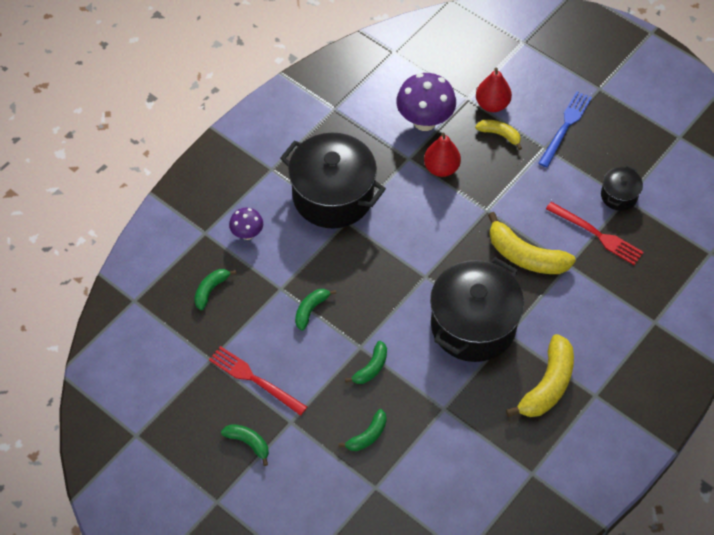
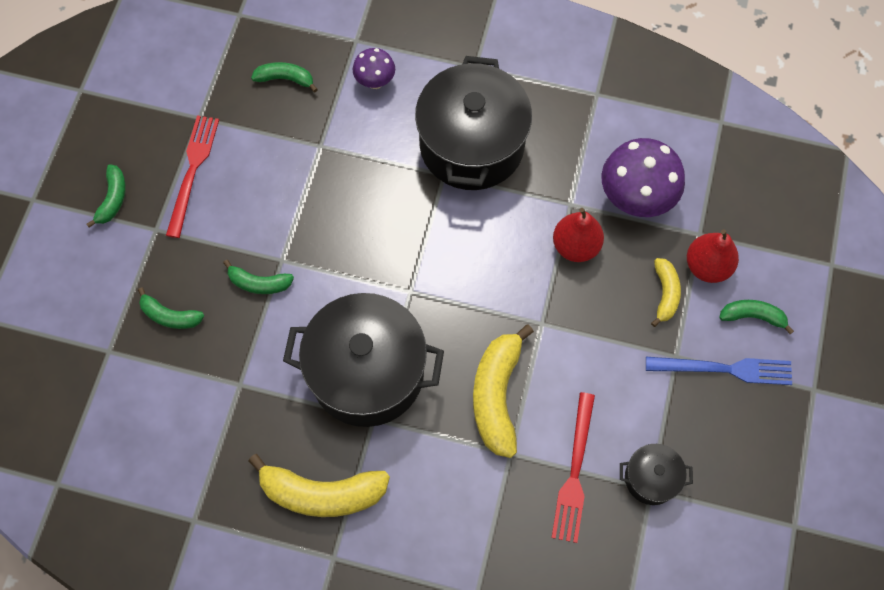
camera: 65 degrees right, 10 degrees up
(310, 310) = (306, 188): green banana -> green banana (752, 316)

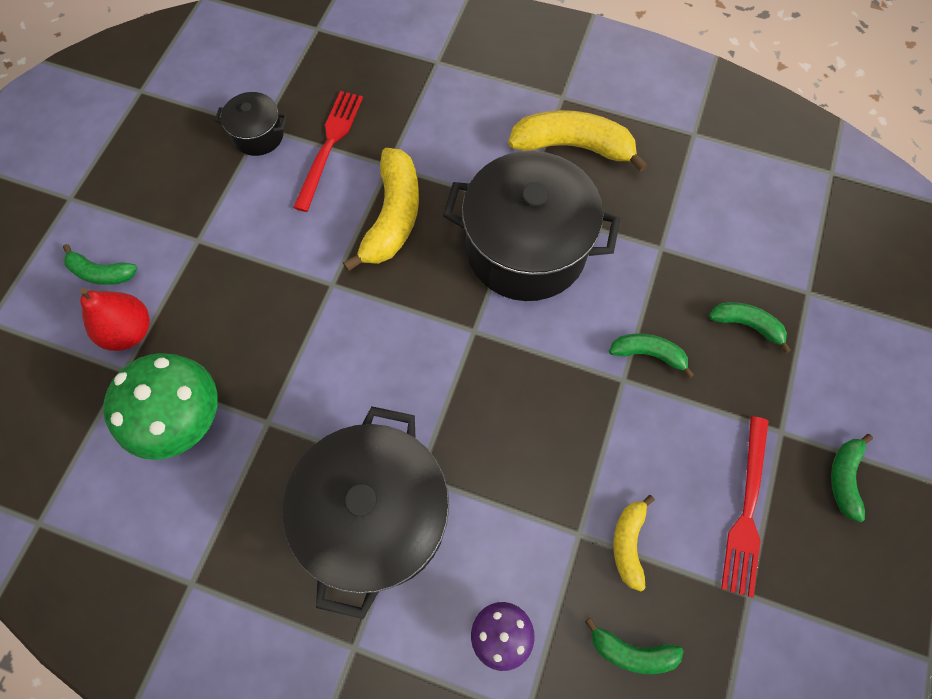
camera: 175 degrees left, 0 degrees up
(575, 246) = (274, 368): red pear -> none
(635, 199) = (186, 421): purple mushroom -> green mushroom
(665, 294) = (187, 304): yellow banana -> yellow banana (628, 543)
(724, 369) = (152, 223): blue fork -> none

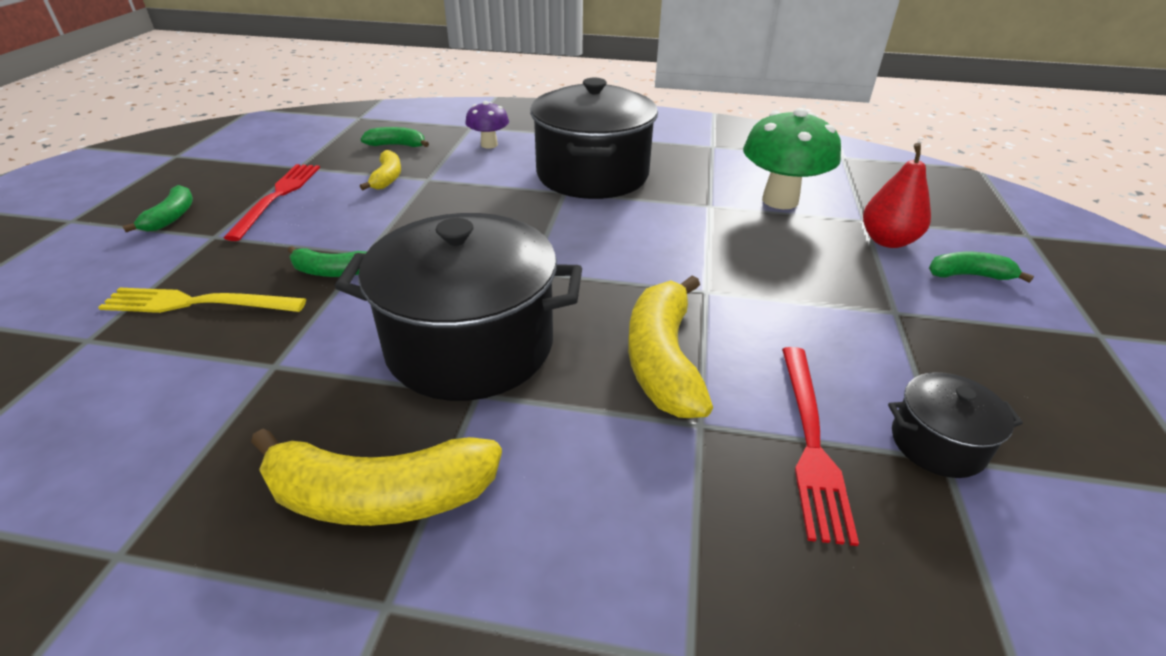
camera: 170 degrees right, 30 degrees down
(746, 325) = (197, 303): green banana -> yellow fork

